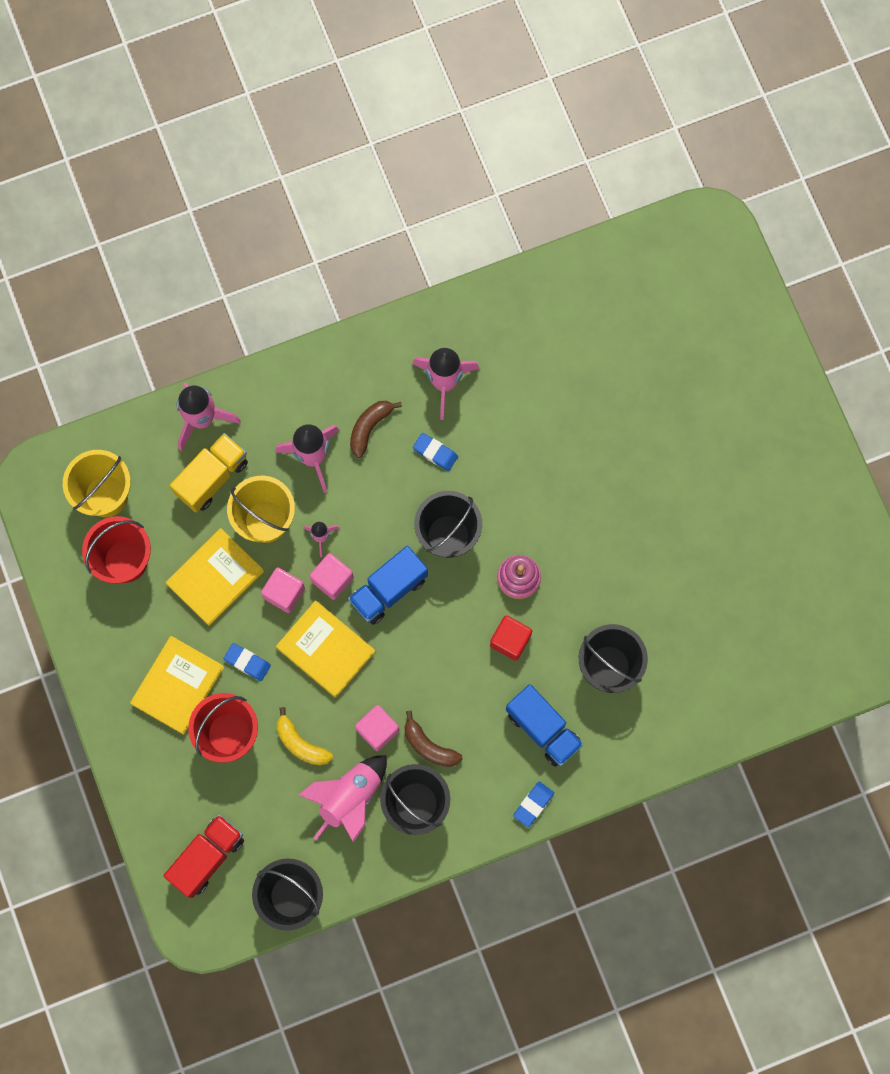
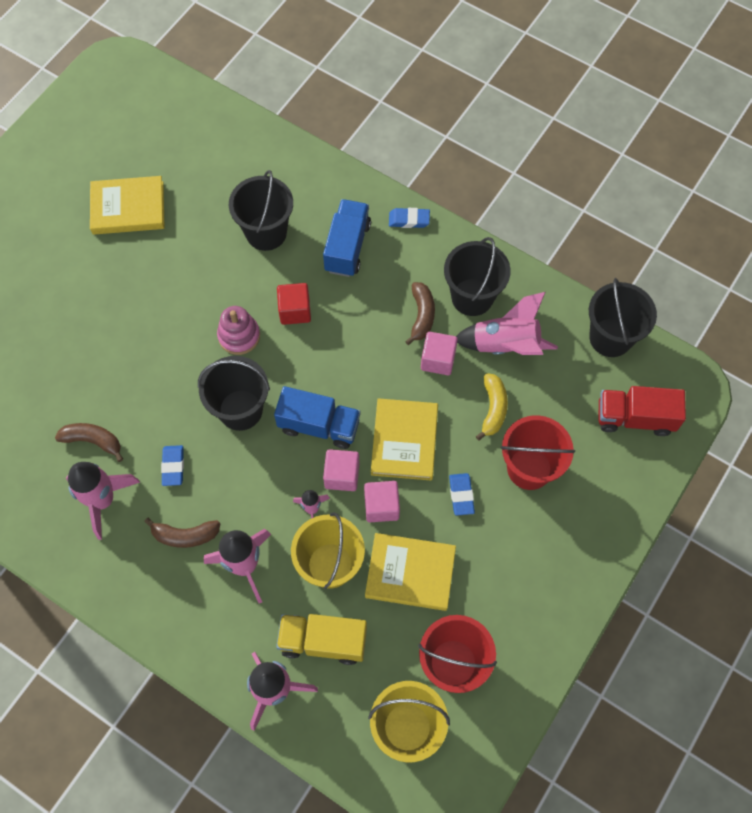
camera: 125 degrees left, 10 degrees down
(178, 685) = (523, 538): yellow book -> yellow book (128, 208)
(503, 404) = (93, 441): none -> brown banana

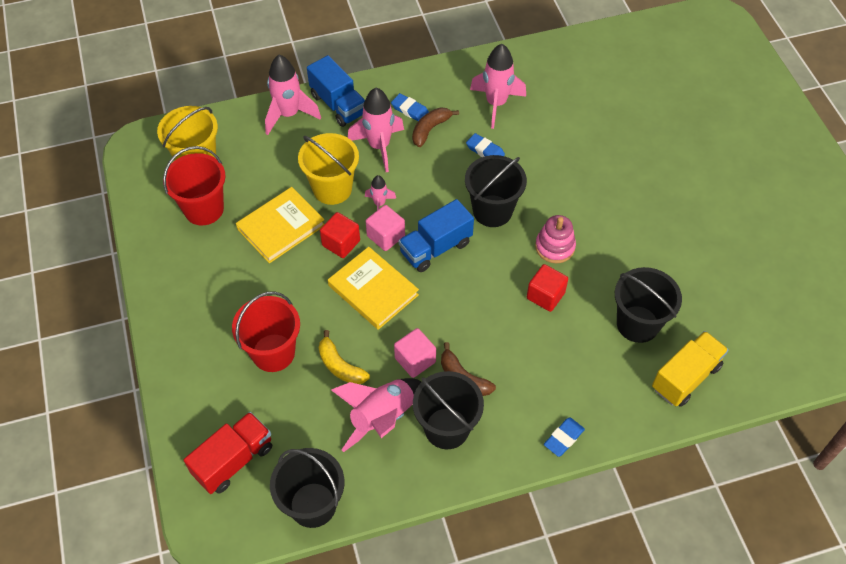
camera: 130 degrees right, 10 degrees down
(93, 441) = (545, 121): brown banana -> none
(128, 208) = (738, 248): yellow book -> none
(323, 641) = (290, 155): yellow truck -> yellow truck (685, 377)
(347, 247) = (574, 371): blue truck -> blue truck (338, 105)
(381, 506) = (341, 243): pink cube -> red cube
(461, 495) = (299, 295): blue eraser -> blue eraser (410, 110)

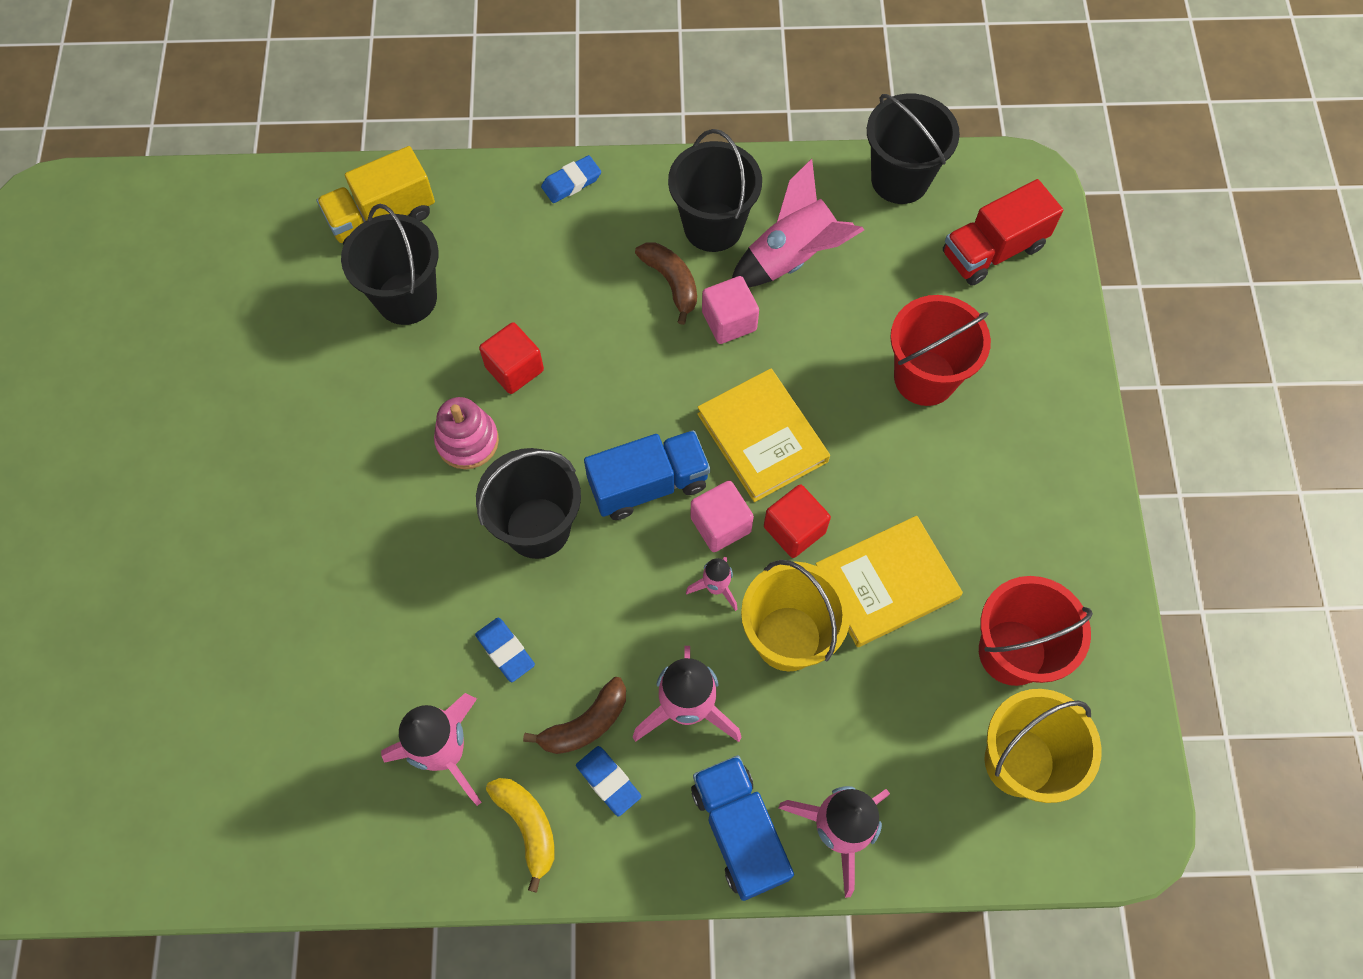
camera: 165 degrees left, 10 degrees up
(340, 366) = (834, 337): yellow banana -> yellow banana (527, 826)

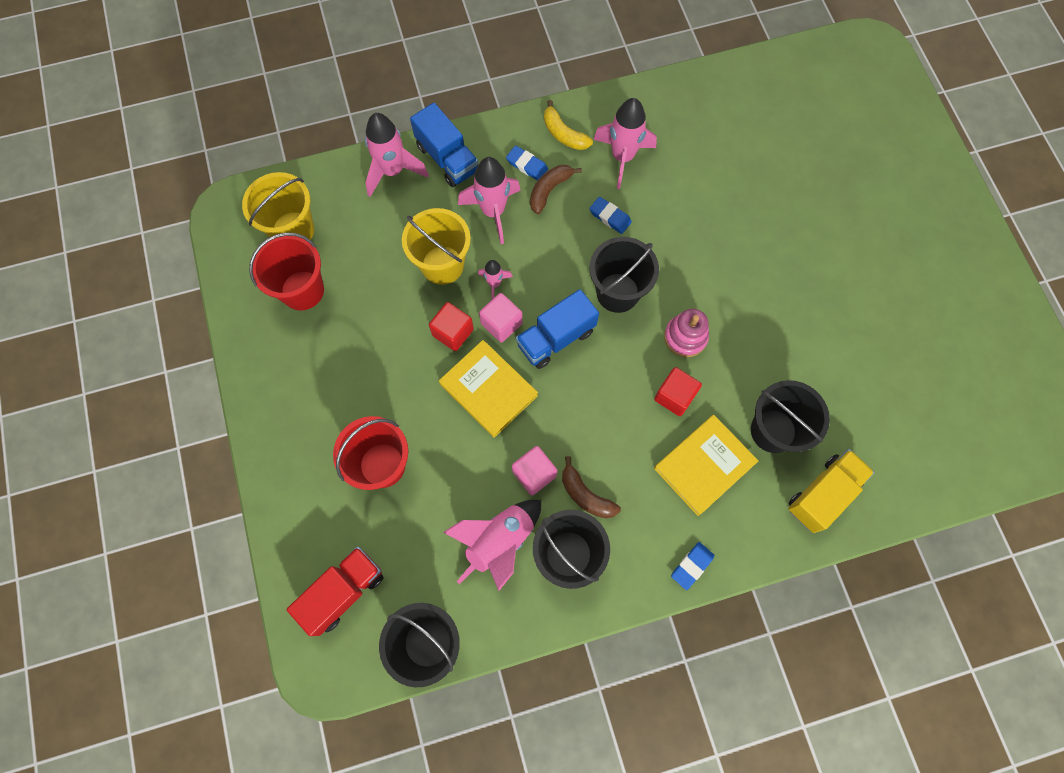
camera: 165 degrees right, 5 degrees up
(886, 583) = (387, 313): yellow book -> yellow book (704, 466)

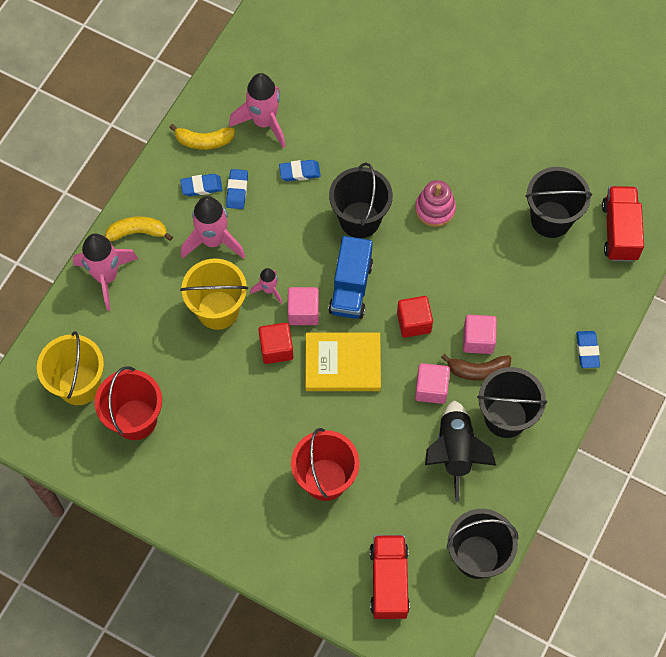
camera: 45 degrees left, 5 degrees down
(447, 158) = (137, 232): blue truck -> yellow banana
(499, 542) = (455, 452): pink rocket -> black rocket
(549, 190) = (237, 190): brown banana -> blue eraser
(611, 471) = (478, 340): none -> pink cube
(674, 396) = (468, 254): red cube -> red cube (414, 322)
(704, 466) = (531, 281): yellow book -> none
(823, 494) = (619, 231): yellow truck -> red truck

